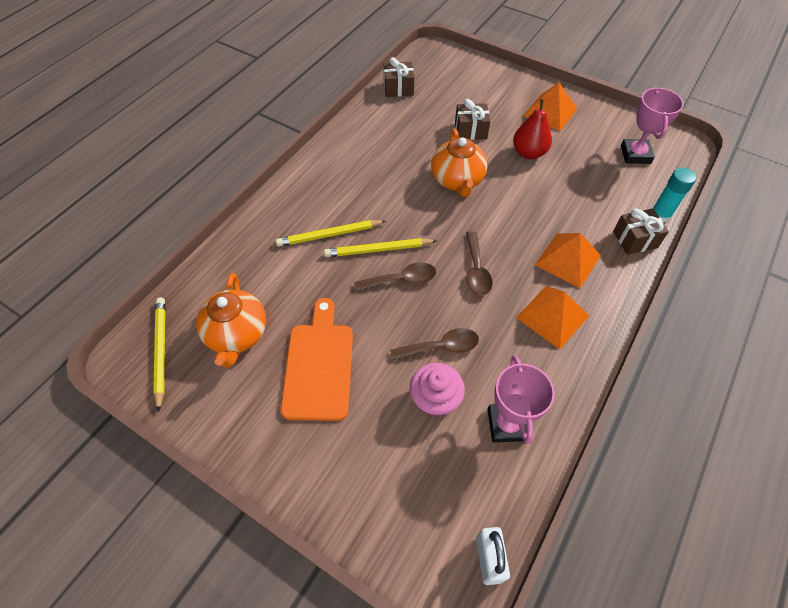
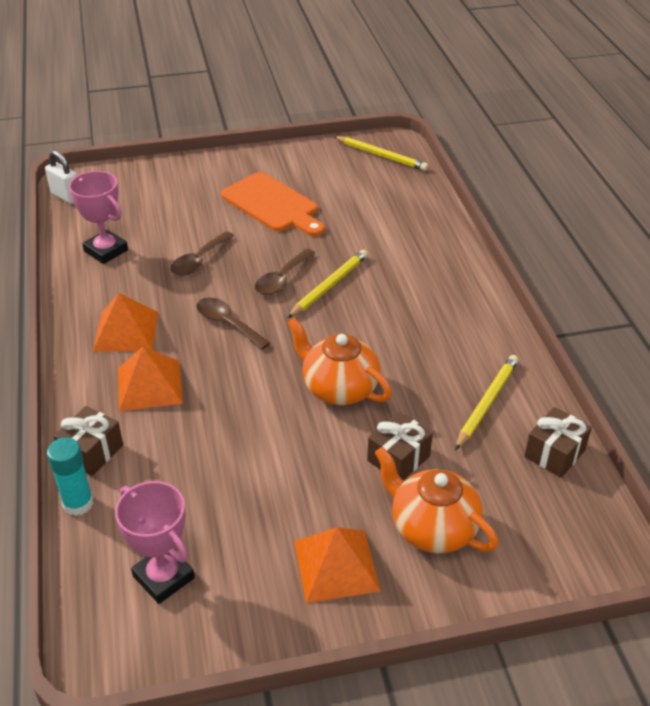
camera: 135 degrees right, 15 degrees down
(237, 335) = (349, 186): orange teapot -> orange teapot (432, 528)
(329, 235) = (383, 270): yellow pencil -> yellow pencil (486, 403)
(435, 399) = (171, 234): pink cupcake -> none
(528, 153) = (300, 477): red pear -> none

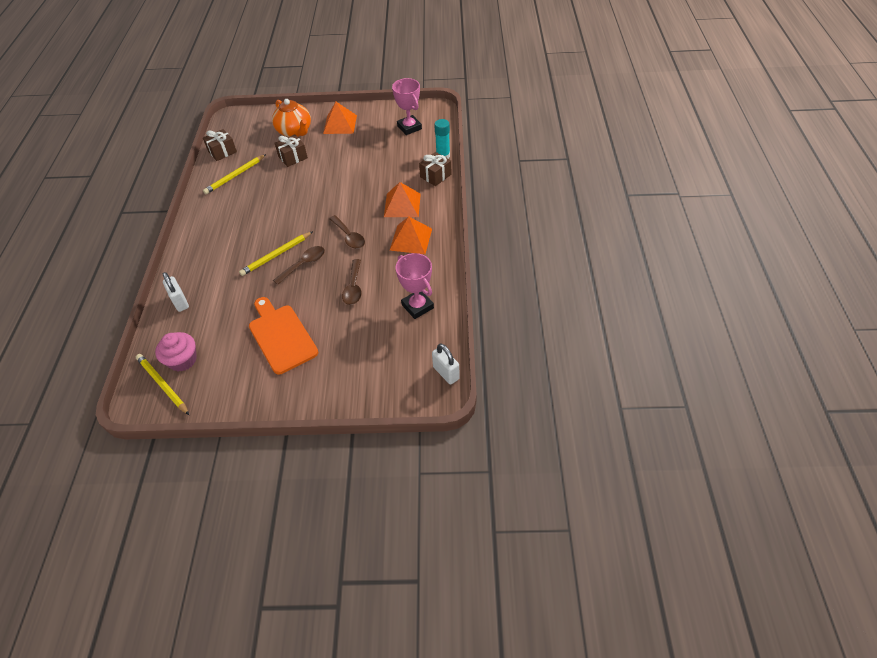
camera: 165 degrees left, 10 degrees up
(198, 261) = (353, 288): brown spoon -> brown spoon turned 135 degrees clockwise
(338, 388) = (303, 191): orange teapot -> none
(375, 174) = (183, 360): none -> pink cupcake
(424, 221) = (180, 302): none -> white padlock

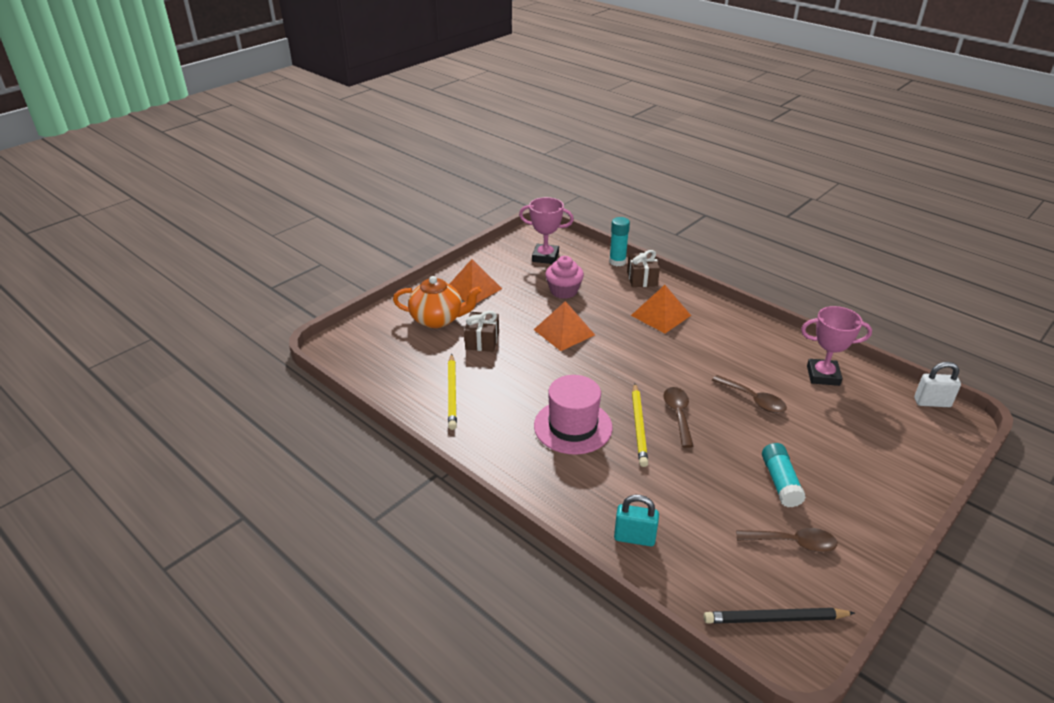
camera: 50 degrees left, 15 degrees down
(163, 385) = (775, 619): yellow pencil -> black pencil
(180, 302) = (634, 538): white padlock -> turquoise padlock
(183, 360) = (746, 581): pink cupcake -> pink cupcake (564, 291)
(222, 151) = (389, 382): brown gift -> none
(250, 231) = (573, 426): none -> pink hat
(281, 336) = (780, 482): orange cutting board -> turquoise glue stick
(349, 237) = (669, 366): brown spoon -> brown spoon (793, 543)
(411, 239) = (719, 334): orange pyramid -> orange pyramid (564, 332)

